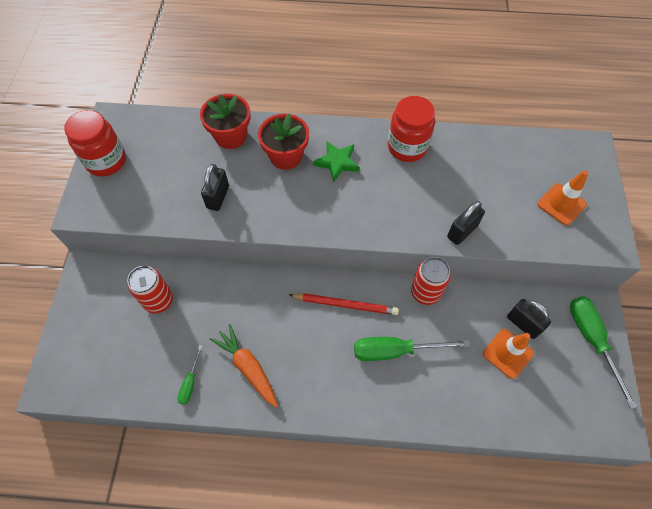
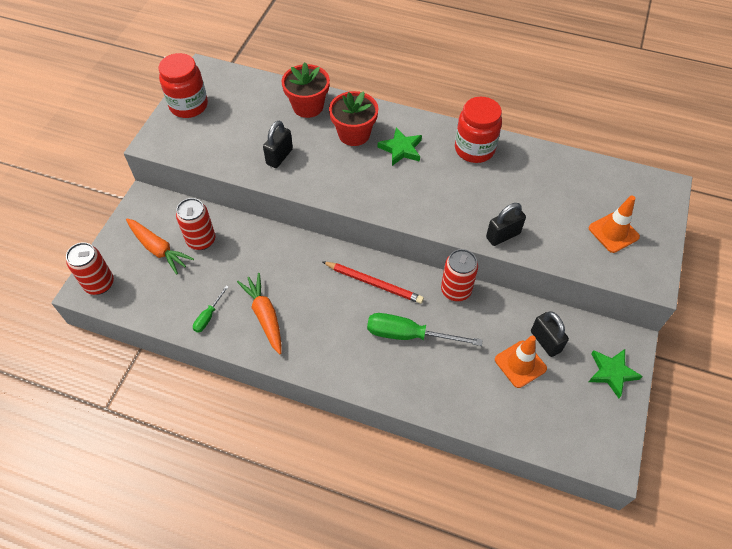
camera: 15 degrees right, 5 degrees down
(63, 376) = (99, 284): none -> red can
(116, 321) = (158, 249): none -> orange carrot
(591, 340) = (612, 373): green screwdriver -> green star

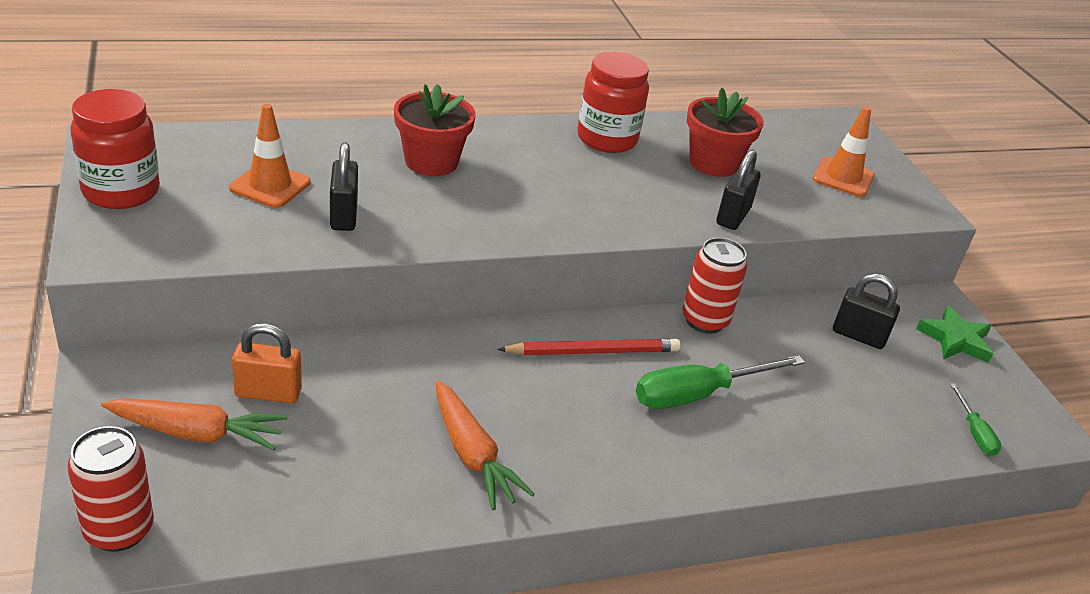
camera: 40 degrees left, 20 degrees down
(201, 240) = (268, 393): red can -> orange padlock
(208, 316) = (378, 494): green screwdriver -> green screwdriver (974, 433)
(265, 316) = (472, 455): orange carrot -> orange carrot turned 150 degrees counterclockwise
(308, 106) = (330, 147): red flower pot -> red flower pot (713, 163)
(401, 149) = (514, 162): green star -> none
(520, 364) = (857, 371): orange traffic cone -> orange traffic cone (270, 185)

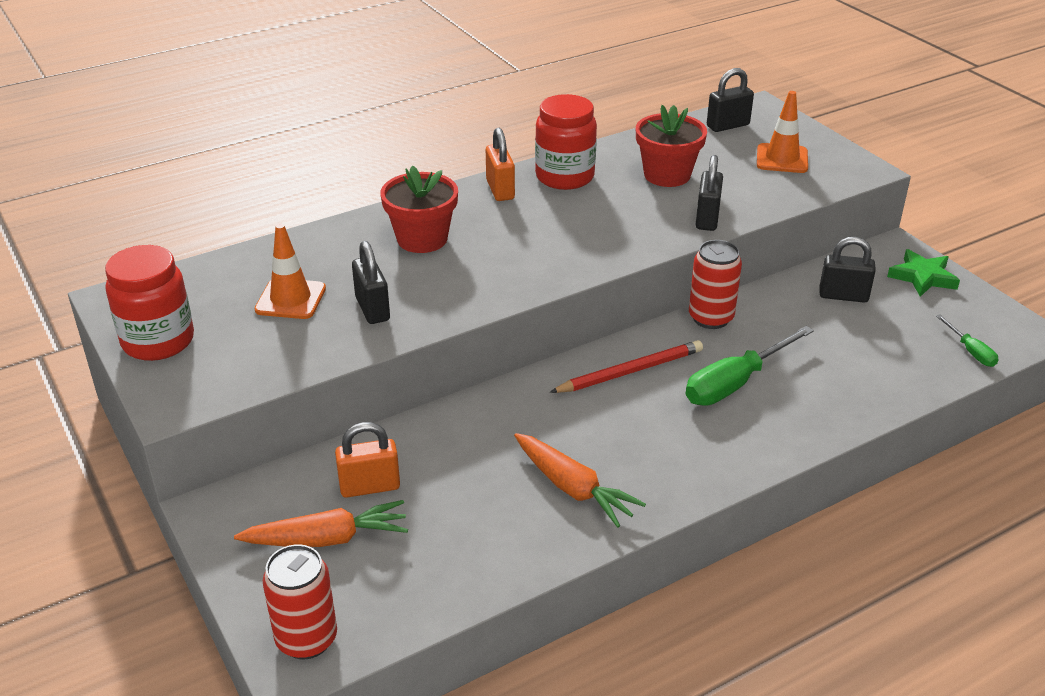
camera: 10 degrees left, 0 degrees up
(535, 135) = (500, 190): none -> orange padlock
(802, 131) = (728, 126): none -> black padlock

